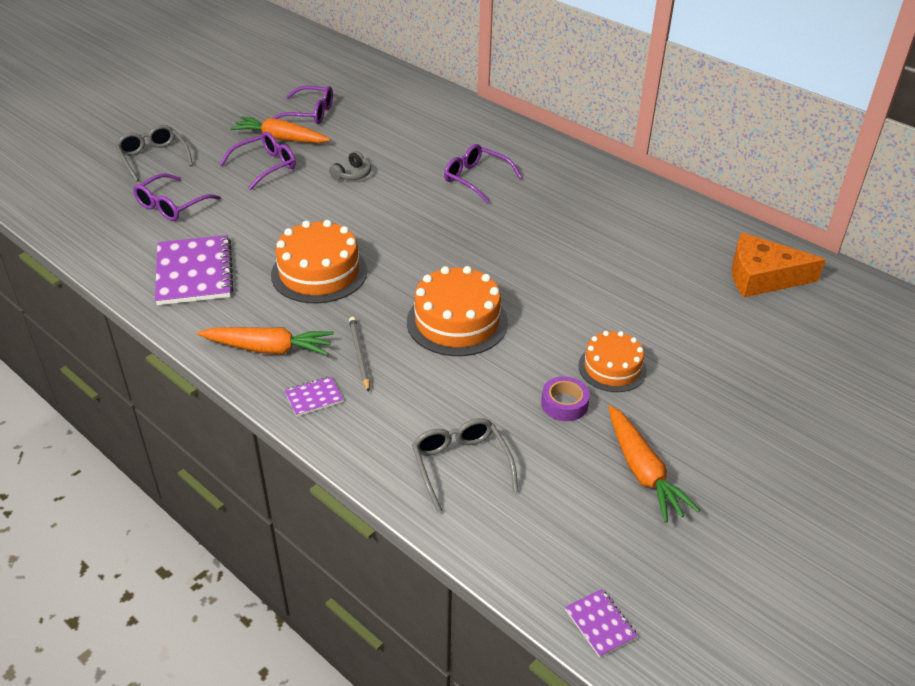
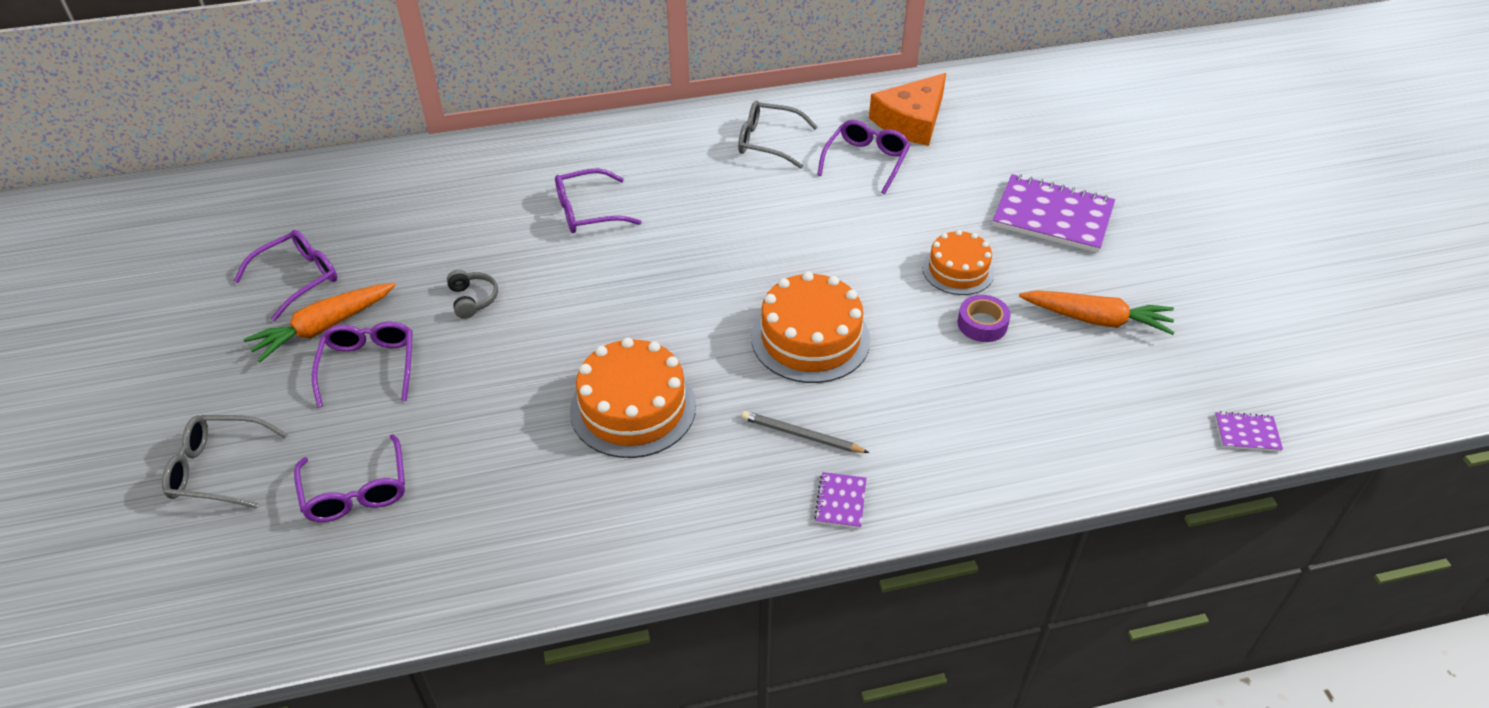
camera: 55 degrees left, 5 degrees up
(194, 273) = (526, 521): purple notebook -> purple notebook (1052, 216)
(269, 349) = (730, 507): orange carrot -> none
(460, 465) = (1014, 433): grey glasses -> grey glasses (768, 142)
(681, 273) = (866, 161): none -> purple glasses

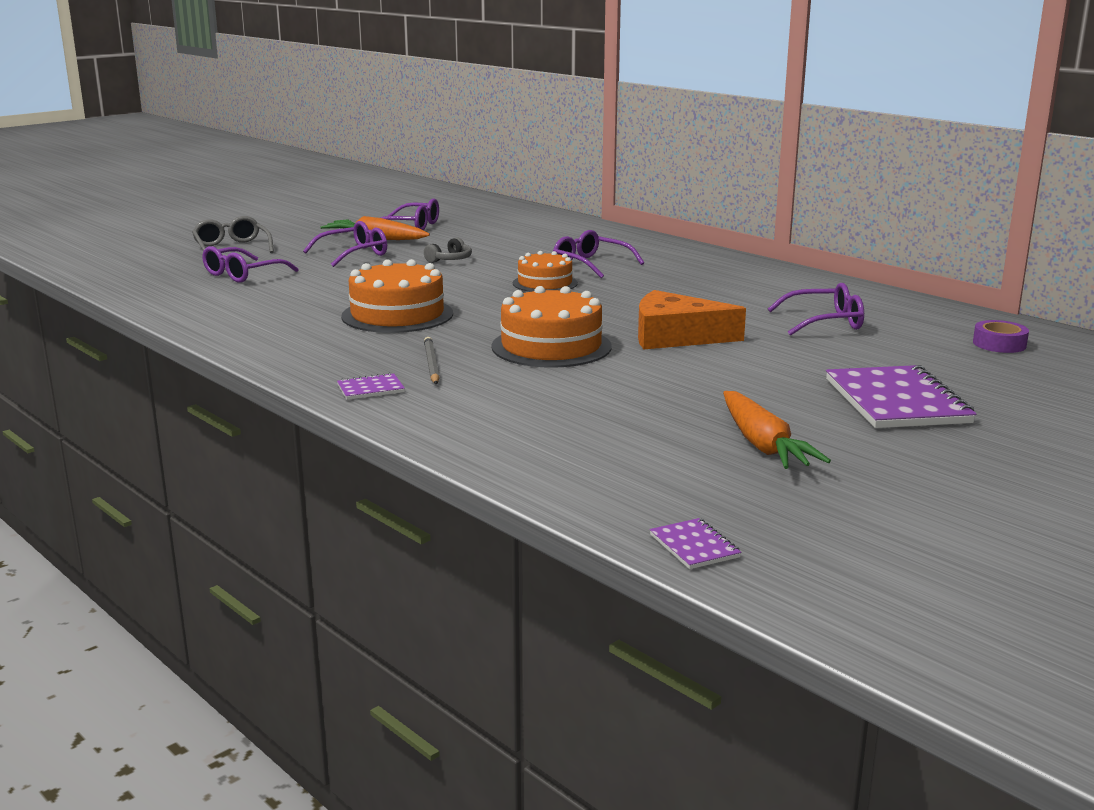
camera: 60 degrees right, 25 degrees down
(768, 142) = (780, 290): grey glasses -> none
(911, 121) = (924, 326): orange cheese -> orange cheese (675, 336)
(958, 270) = (733, 378): orange cake -> orange cake (545, 283)
(982, 324) = (671, 399): purple tape -> purple tape (999, 344)

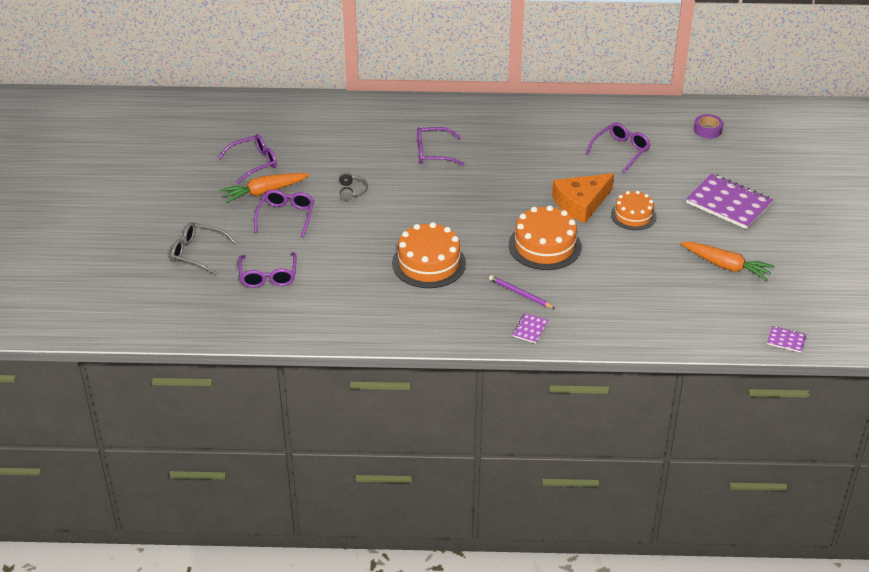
camera: 45 degrees left, 20 degrees up
(431, 364) = (520, 294): grey pencil -> purple pencil
(545, 283) = (444, 187): orange cake -> orange cake (633, 215)

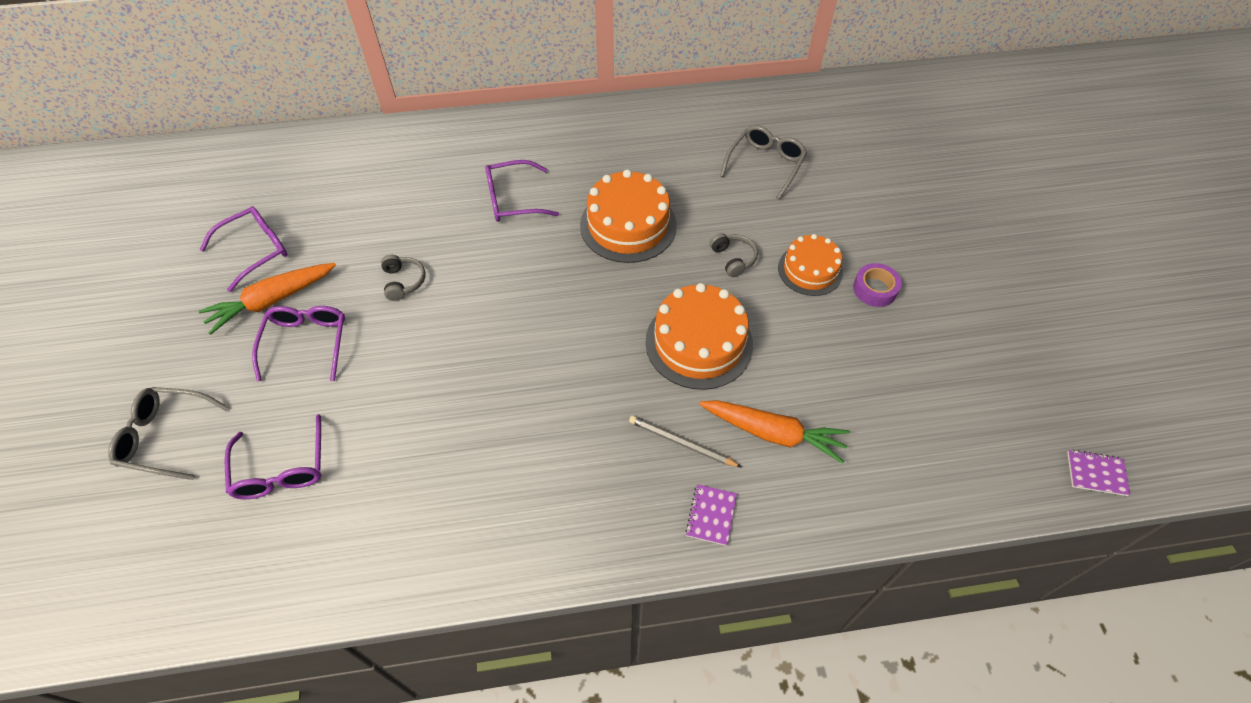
camera: 10 degrees left, 15 degrees up
(429, 263) = (533, 403): orange cake -> orange cake (628, 225)
(520, 294) = (681, 443): purple pencil -> grey pencil
(581, 203) = (733, 258): orange cheese -> grey headphones
(621, 151) = (765, 164): purple glasses -> grey glasses
(707, 130) = (867, 118): purple tape -> purple tape (875, 289)
(726, 266) = (963, 342): orange carrot -> orange carrot (773, 433)
(728, 203) = (931, 232): purple notebook -> none

